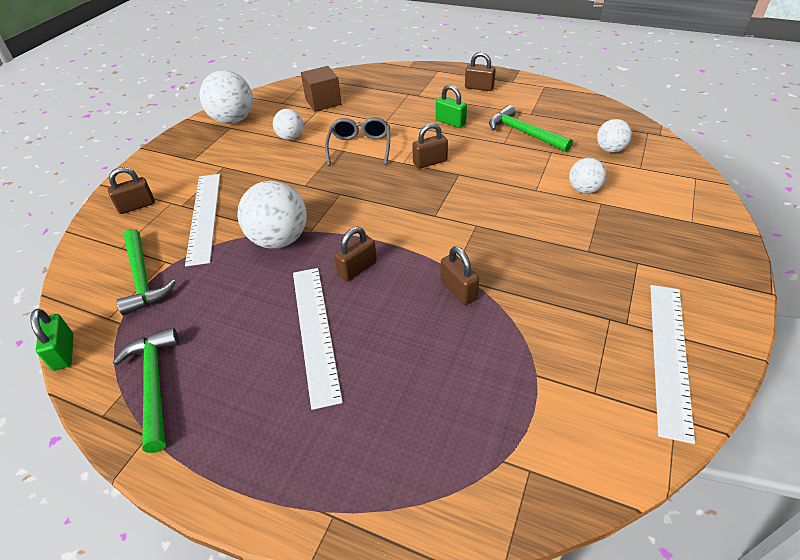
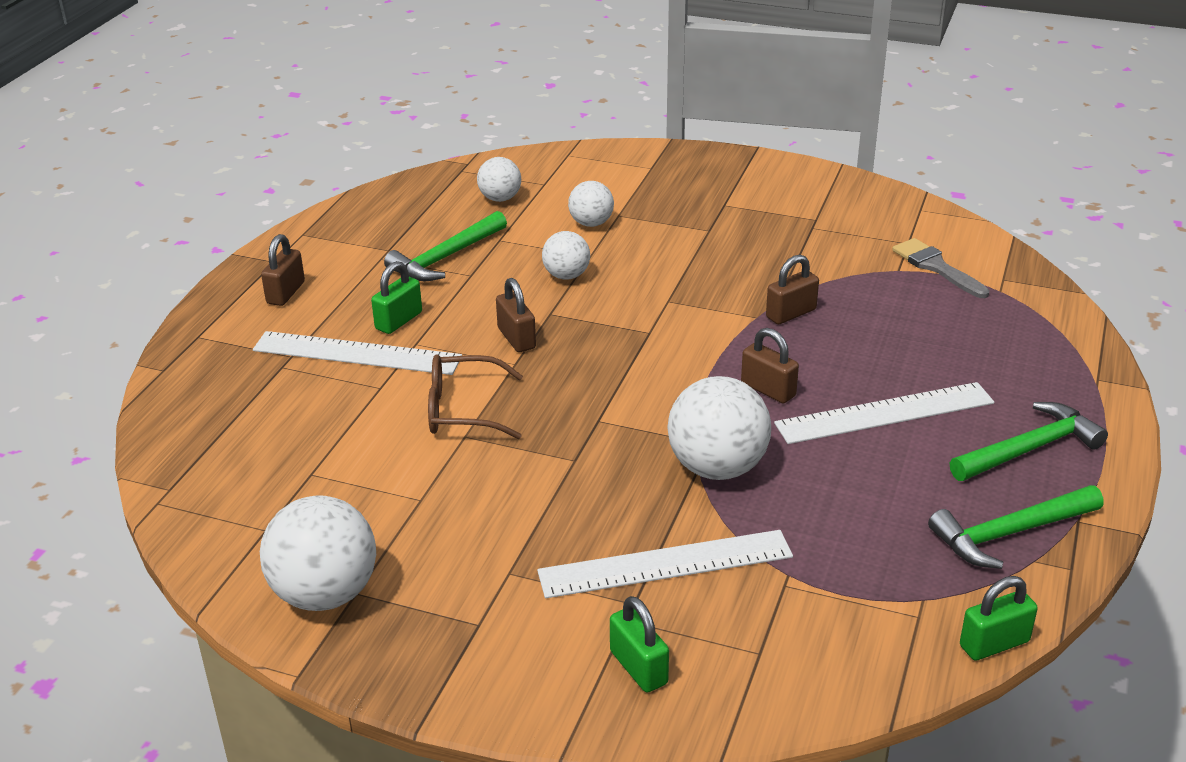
camera: 95 degrees left, 10 degrees down
(137, 206) = (638, 667): brown padlock -> green padlock
(142, 278) = (829, 601): green hammer -> green hammer (1030, 449)
(290, 137) = (415, 497): white ball -> white ball (566, 275)
(323, 102) = (281, 470): brown cube -> none
(360, 147) = (462, 410): grey glasses -> brown glasses
(547, 409) = (936, 267): none -> grey brush
(669, 355) = (851, 203): white ruler -> white ruler (357, 353)

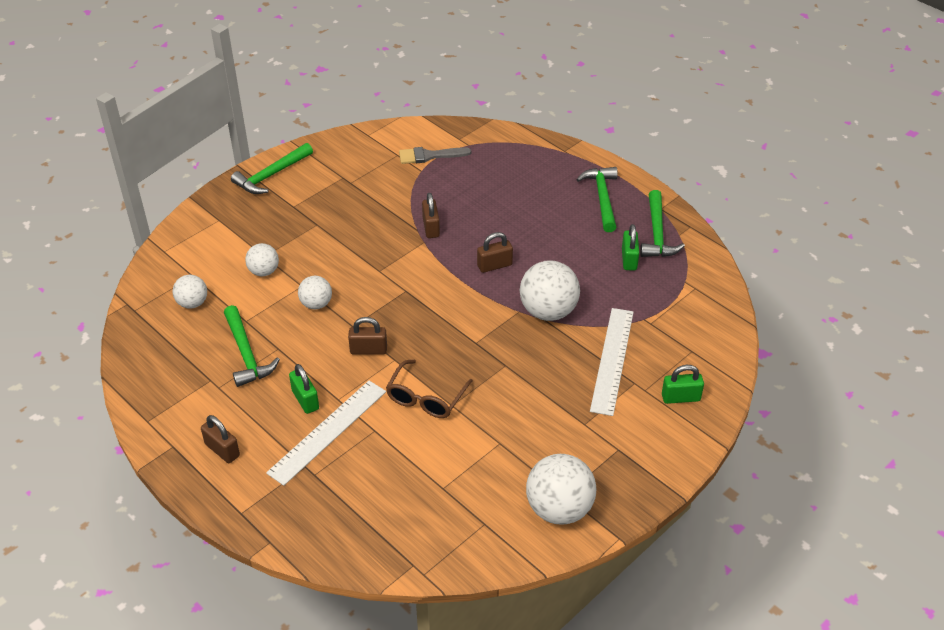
camera: 65 degrees left, 10 degrees up
(764, 172) = (271, 175): none -> green hammer
(885, 413) = (543, 232): white ruler -> none
(994, 644) = (724, 272): green padlock -> green padlock (629, 259)

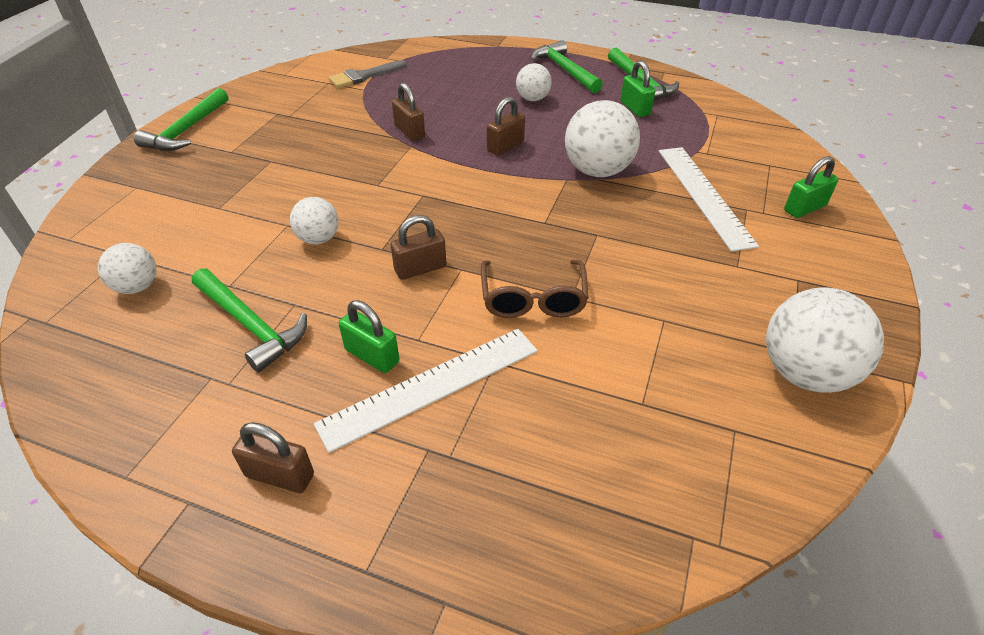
camera: 25 degrees left, 0 degrees up
(264, 271) = (227, 224): white ball -> white ball (532, 99)
(328, 431) = (431, 386): white ruler -> white ruler turned 45 degrees clockwise

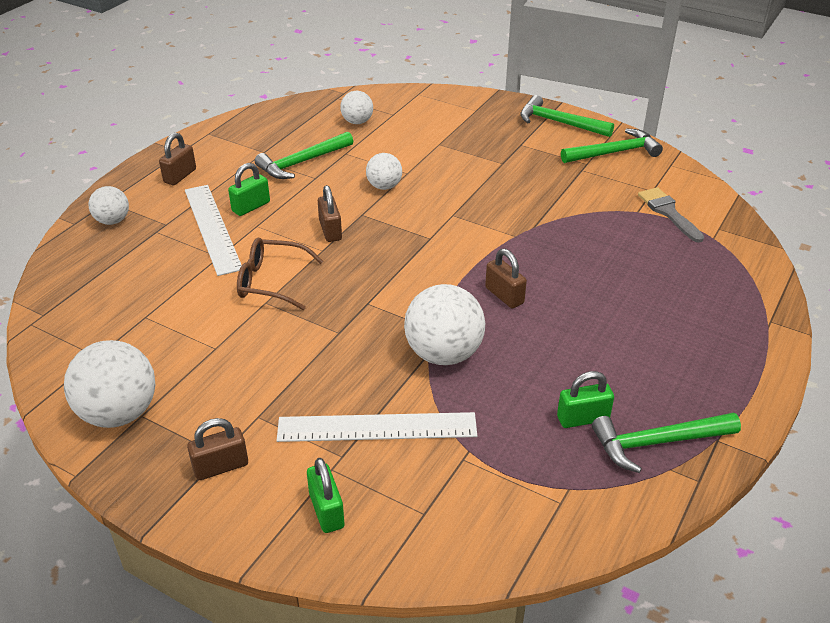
camera: 100 degrees right, 5 degrees down
(409, 132) = (542, 236): brown padlock -> brown padlock (221, 466)
(532, 99) = (612, 330): white ball -> white ball (112, 221)
(565, 70) = (696, 373): green hammer -> green hammer (614, 153)

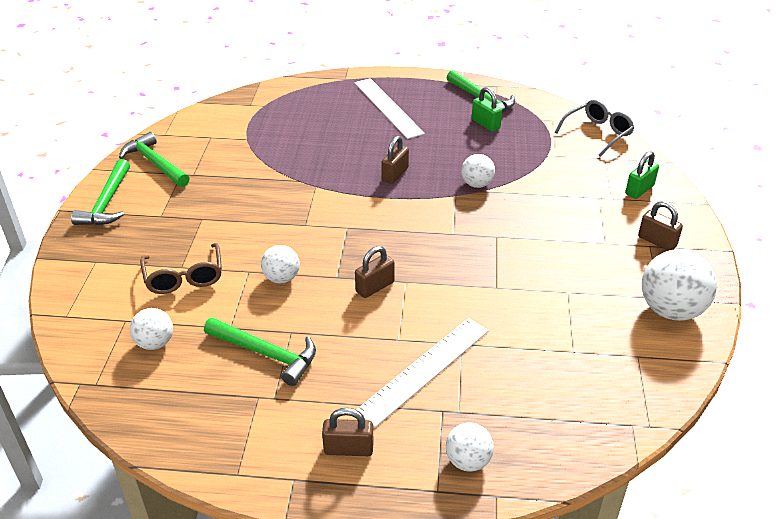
camera: 115 degrees left, 0 degrees up
(251, 207) = (371, 357): green padlock -> none
(271, 282) = (470, 294): brown glasses -> brown glasses (184, 277)
(377, 427) = (564, 191): white ruler -> white ruler (387, 107)
(443, 354) = (477, 184): white ball -> white ball, size x0.57
(494, 542) = (598, 133): none -> grey glasses
(668, 213) = (240, 126): grey brush -> none

